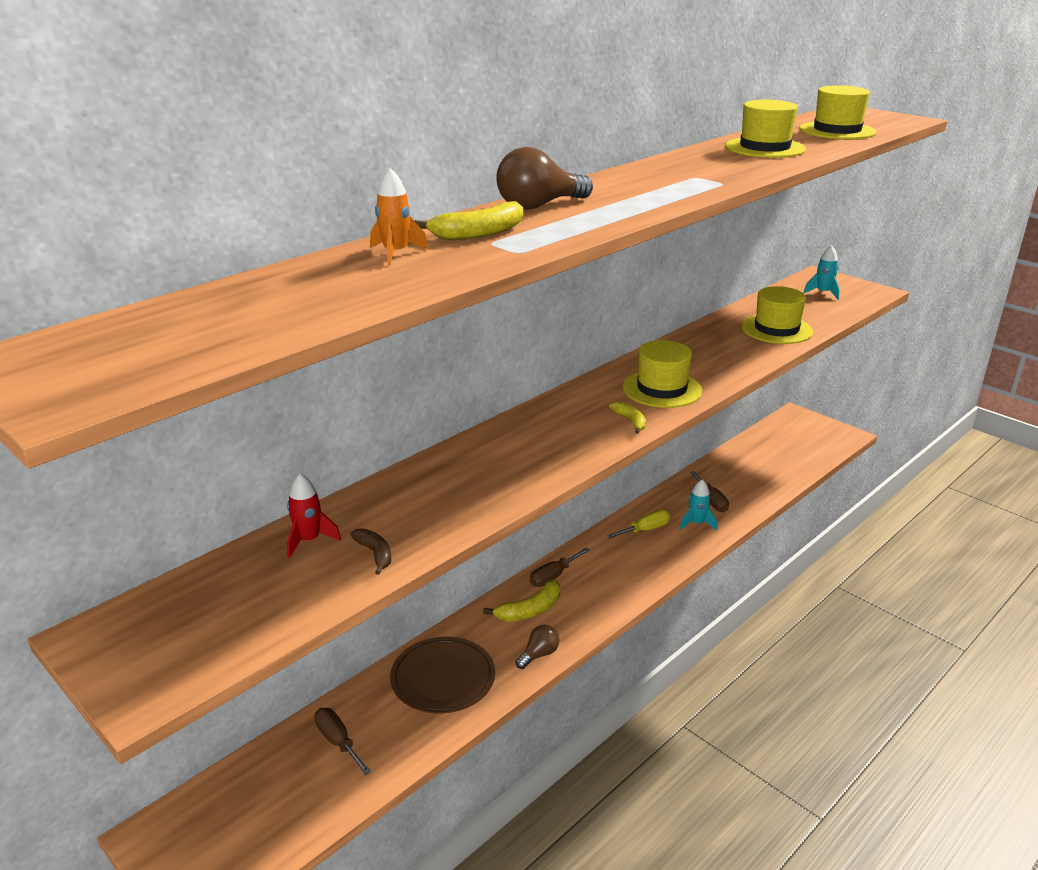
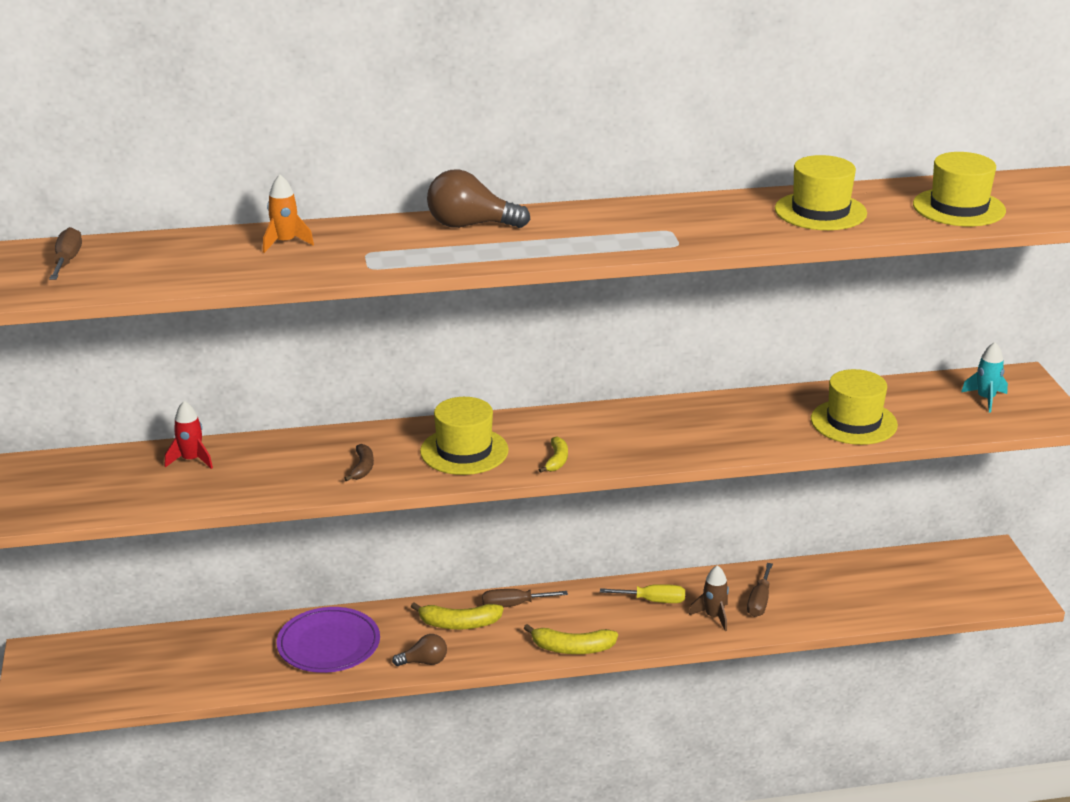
camera: 35 degrees right, 0 degrees up
(338, 741) = (207, 652): brown screwdriver -> brown screwdriver (67, 261)
(375, 554) = (221, 487): brown banana -> brown banana (362, 468)
(443, 678) = (328, 644): brown plate -> purple plate
(479, 233) = (374, 241): yellow banana -> yellow banana (572, 648)
(662, 389) = (632, 441): yellow hat -> yellow hat (464, 451)
(697, 523) = (713, 616): turquoise rocket -> brown rocket

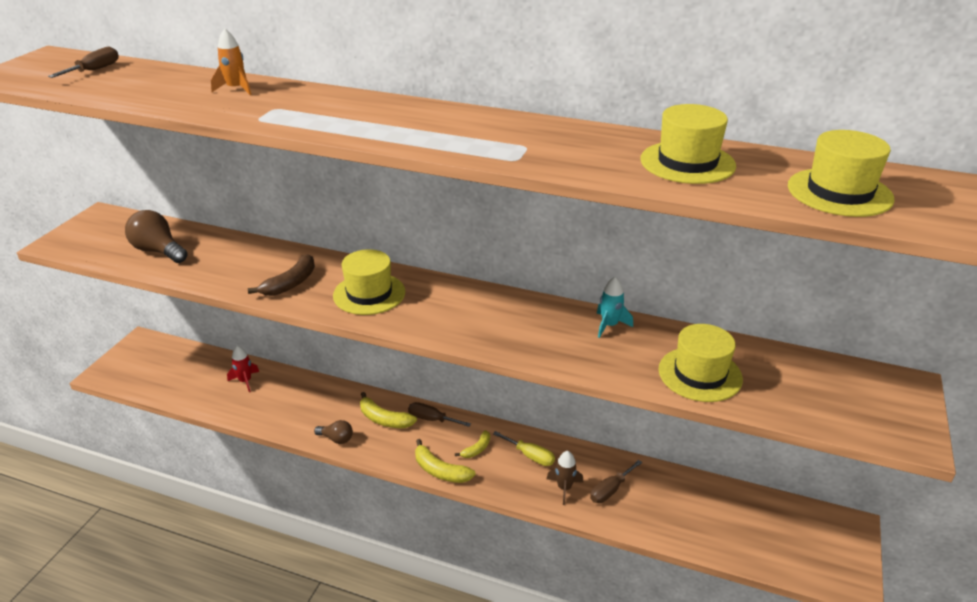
camera: 30 degrees right, 5 degrees up
(191, 460) = (201, 243): red rocket -> red rocket (245, 381)
(328, 644) = (293, 401): purple plate -> none
(362, 468) = (290, 283): brown banana -> brown banana, size x1.61
(470, 225) = (378, 106): brown light bulb -> brown light bulb (158, 251)
(557, 460) = (424, 324): yellow banana -> yellow banana (477, 449)
(985, 399) = (851, 394): turquoise rocket -> turquoise rocket (609, 325)

